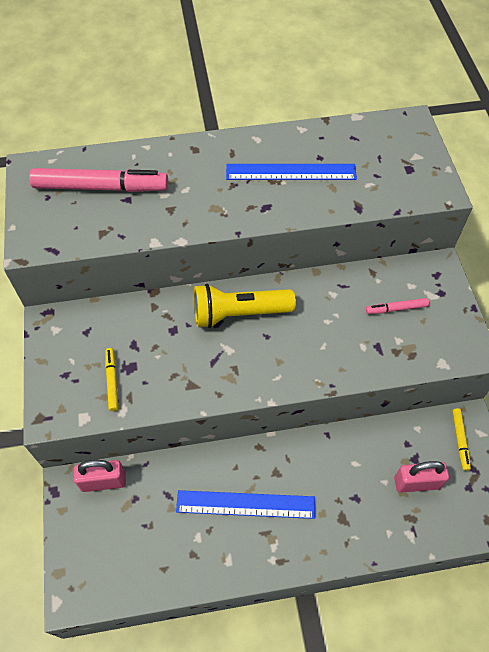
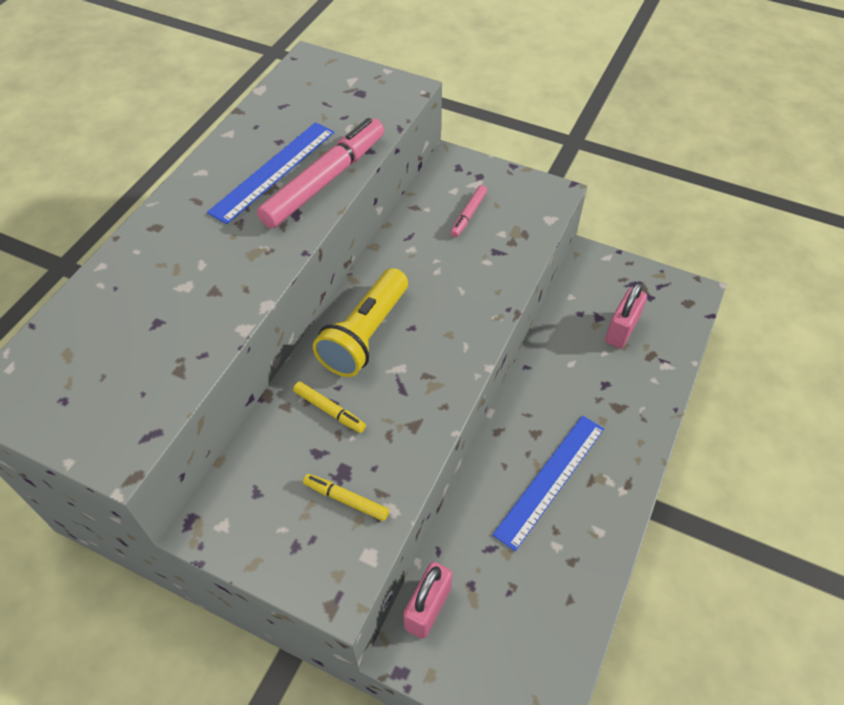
camera: 55 degrees left, 5 degrees down
(101, 187) = (110, 338): pink marker -> pink marker (324, 181)
(460, 440) = (604, 275): yellow marker -> yellow marker (329, 410)

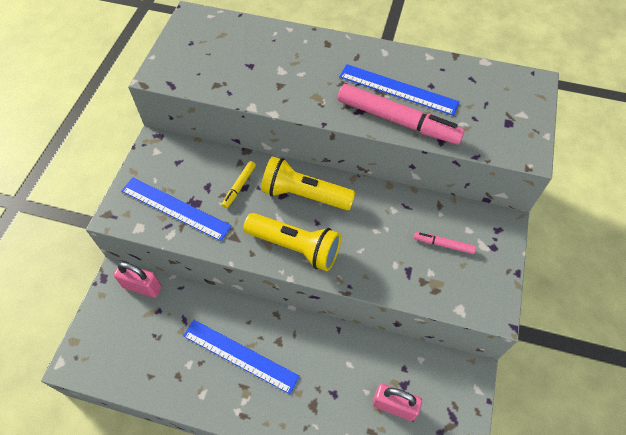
camera: 80 degrees right, 5 degrees up
(346, 500) = (175, 208): yellow marker -> blue ruler
(444, 355) = (295, 247): none -> yellow flashlight

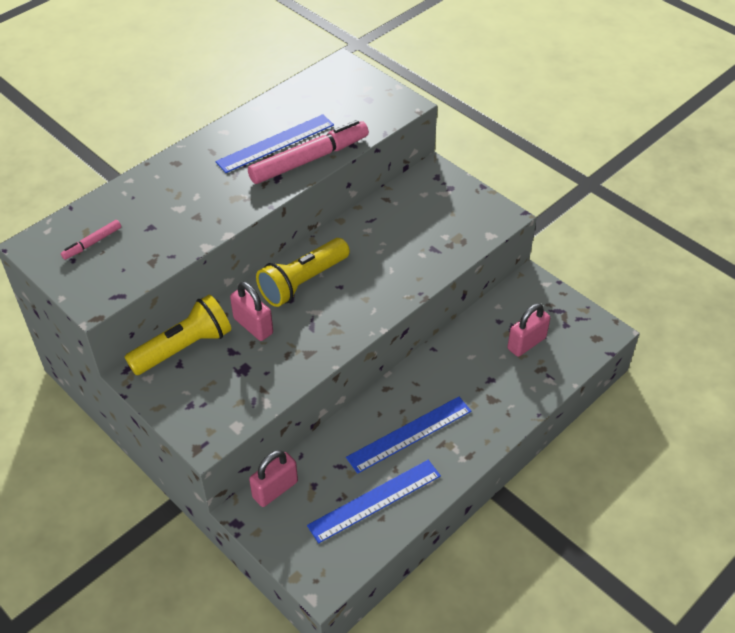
camera: 60 degrees left, 10 degrees down
(175, 208) = (237, 387): blue ruler -> blue ruler (374, 500)
(239, 186) = (253, 326): yellow marker -> pink padlock
(295, 247) = (354, 312): yellow flashlight -> yellow flashlight (184, 347)
(443, 245) = (426, 215): pink marker -> pink marker (92, 243)

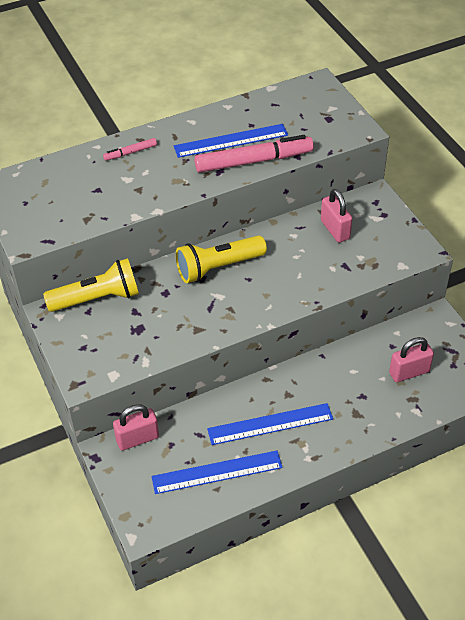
camera: 20 degrees right, 0 degrees up
(92, 243) = (46, 192): pink marker -> pink marker (130, 153)
(253, 326) = (161, 294): pink padlock -> pink padlock (335, 230)

